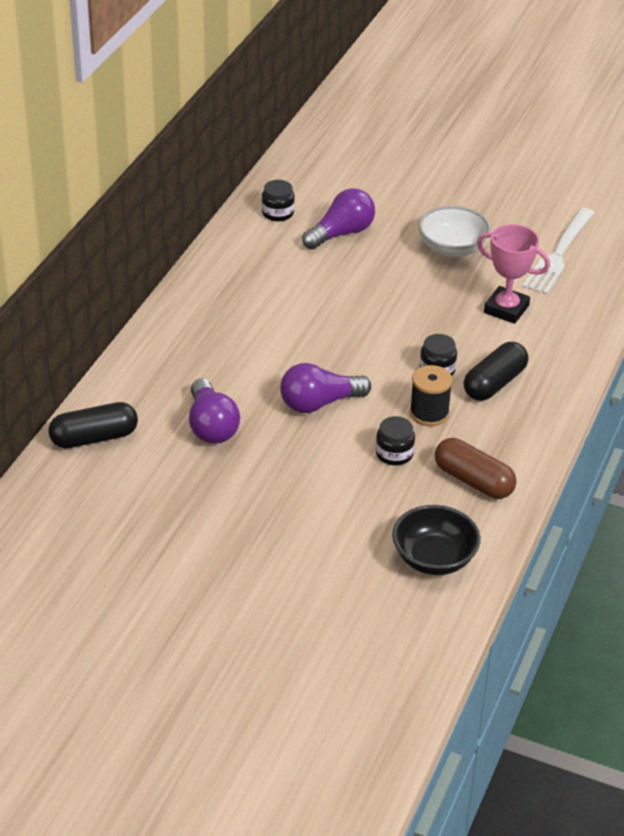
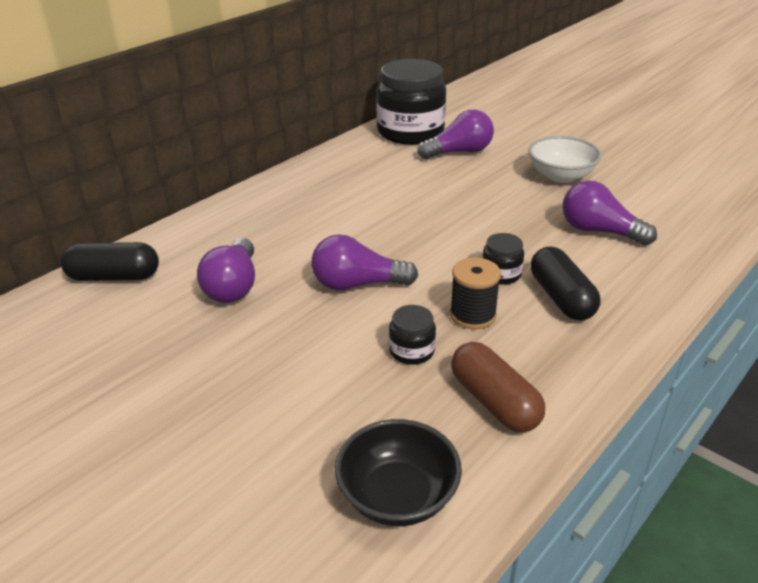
camera: 20 degrees right, 5 degrees down
(278, 213) = (410, 132): black jar -> black jar, size x2.30
(494, 383) = (561, 298): black capsule -> black capsule turned 75 degrees counterclockwise
(506, 309) = (599, 231): pink trophy -> purple light bulb
(558, 255) = (670, 194): white fork -> none

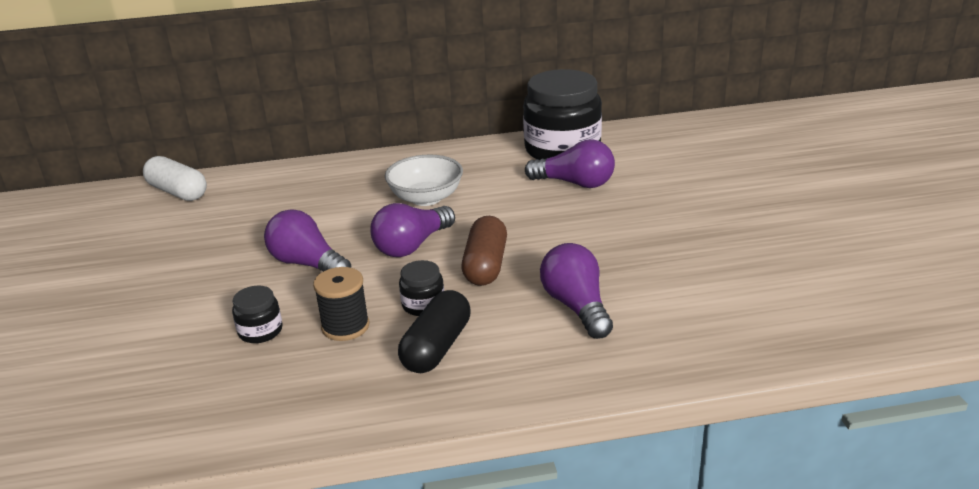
camera: 40 degrees right, 5 degrees down
(114, 276) = (178, 192): black capsule -> white capsule
(233, 286) = (231, 229): purple light bulb -> purple light bulb (412, 246)
(397, 496) = (94, 421): black bowl -> none
(494, 402) = (250, 397): brown capsule -> brown capsule (485, 265)
(561, 176) = (635, 240): white bowl -> white bowl (426, 198)

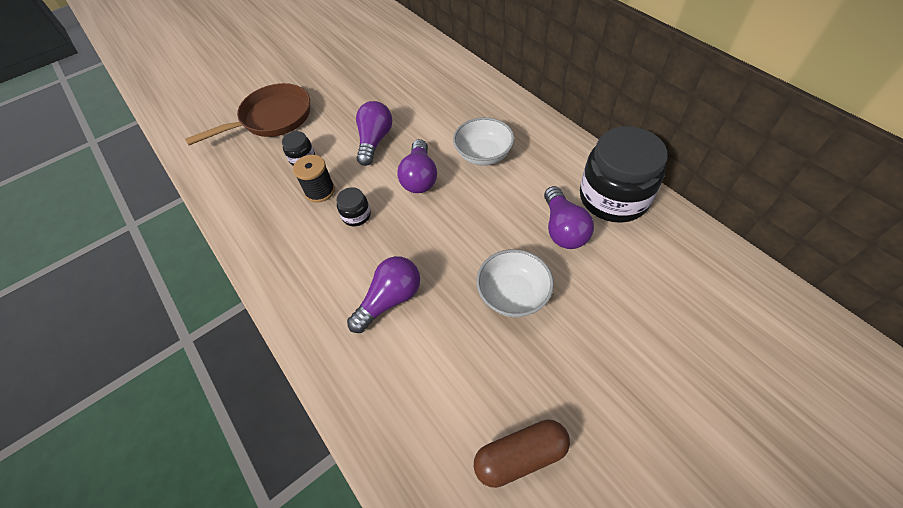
camera: 65 degrees right, 25 degrees up
(130, 346) = (272, 118): none -> brown pan
(178, 192) = (420, 47): white capsule -> none
(412, 246) = (419, 177): purple light bulb -> purple light bulb turned 105 degrees counterclockwise
(436, 347) = (315, 243): black capsule -> none
(485, 265) = (416, 226): brown capsule -> brown capsule (520, 456)
(631, 230) = (513, 294): none -> white bowl

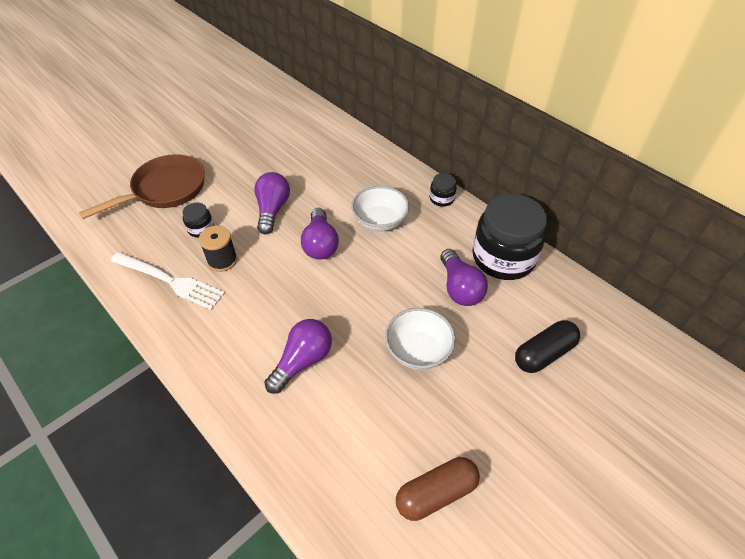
camera: 10 degrees left, 5 degrees down
(268, 210) = (171, 281): none -> white fork
(356, 215) = (261, 283): black jar -> black jar (441, 198)
(652, 306) = (544, 353): none -> black capsule

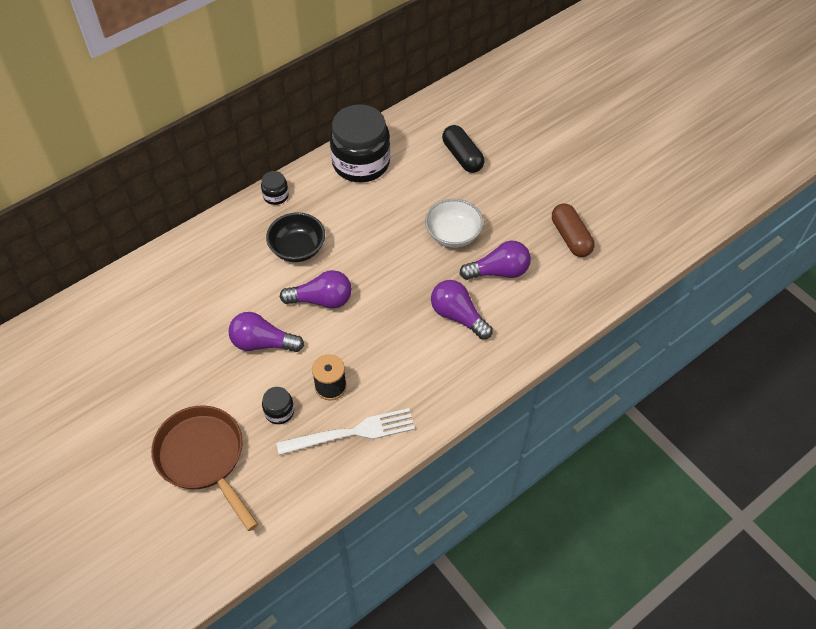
camera: 85 degrees left, 5 degrees up
(171, 281) = (353, 432): white fork -> white fork turned 45 degrees clockwise
(380, 221) = (297, 248): white bowl -> black bowl
(459, 288) = (391, 198): purple light bulb -> purple light bulb (498, 271)

